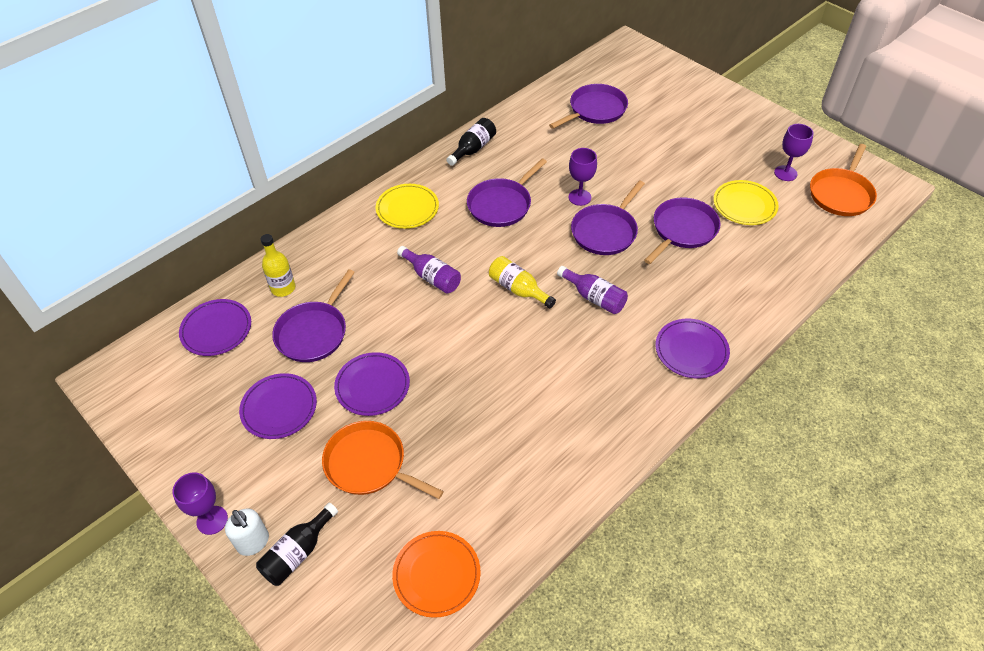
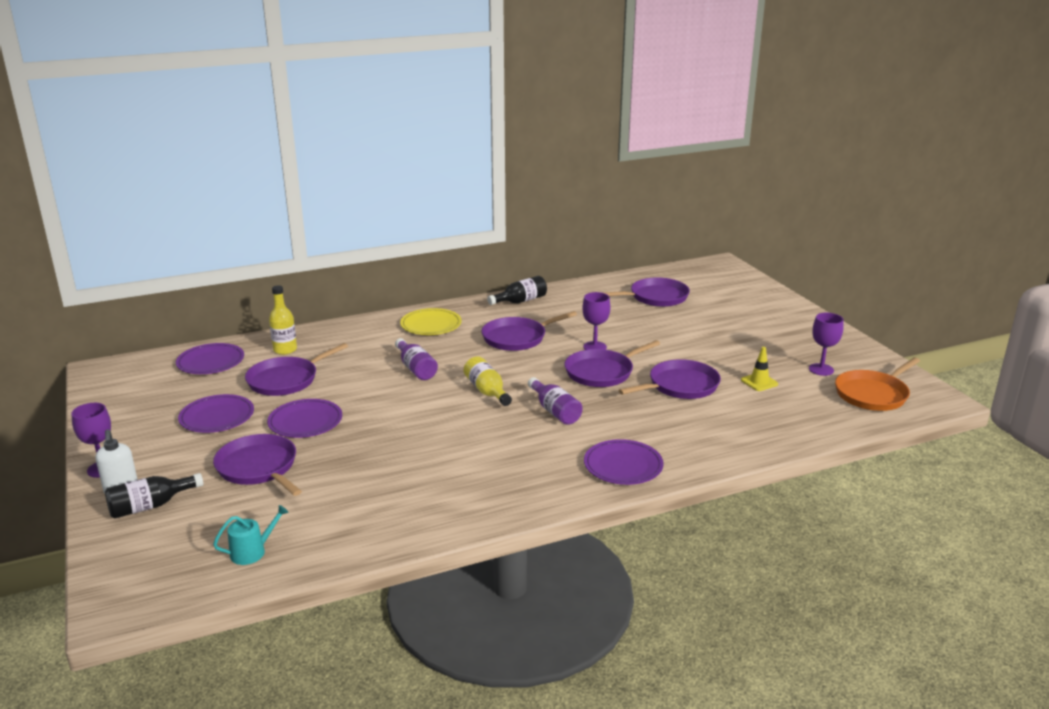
camera: 20 degrees right, 25 degrees down
(369, 464) = (259, 467): orange pan -> purple pan
(436, 575) = (252, 552): orange plate -> turquoise watering can
(744, 205) = (759, 382): yellow plate -> yellow traffic cone

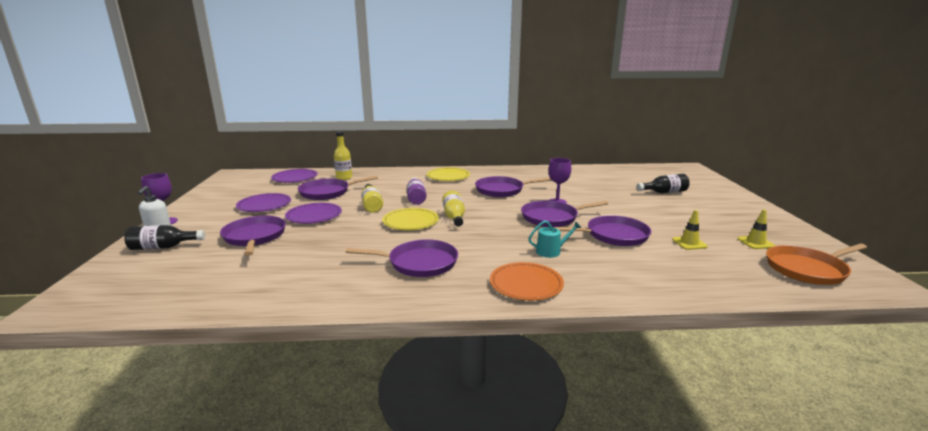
camera: 20 degrees right, 5 degrees down
(252, 552) = (185, 289): turquoise watering can -> turquoise watering can (551, 251)
(367, 391) = (372, 205): none -> yellow bottle
(439, 408) = (410, 222): none -> yellow plate
(520, 301) = (520, 171): black bottle -> black bottle (664, 192)
(555, 411) = (496, 236): purple bottle -> none
(623, 465) = (526, 284): purple plate -> orange plate
(656, 297) = (624, 180): purple pan -> purple pan (419, 263)
(821, 369) = (755, 243): purple goblet -> yellow traffic cone

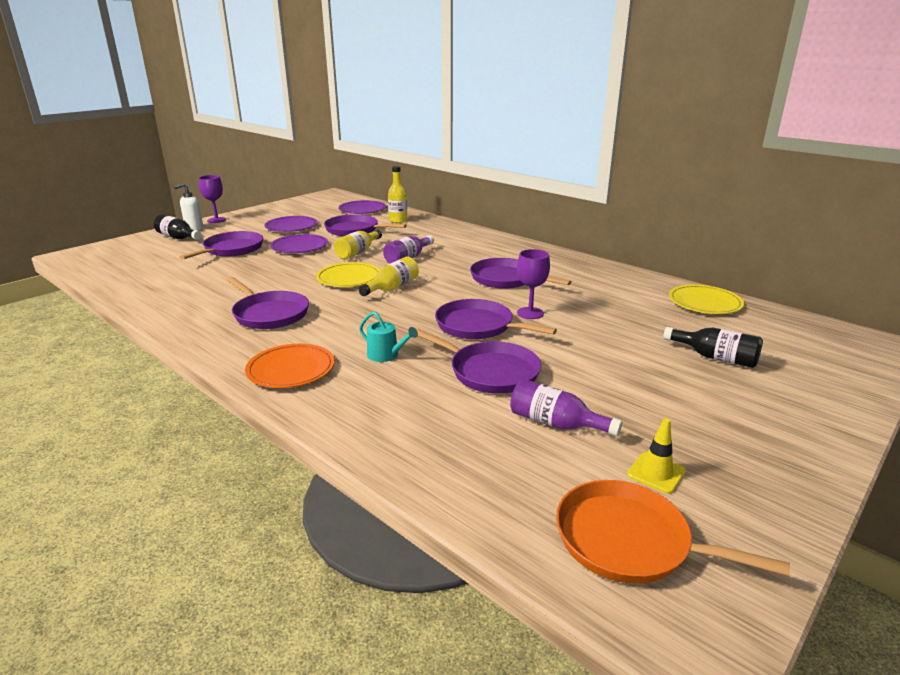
camera: 45 degrees right, 5 degrees up
(448, 176) = (490, 247): yellow plate -> yellow plate (704, 303)
(689, 243) = (556, 423): yellow traffic cone -> purple bottle

